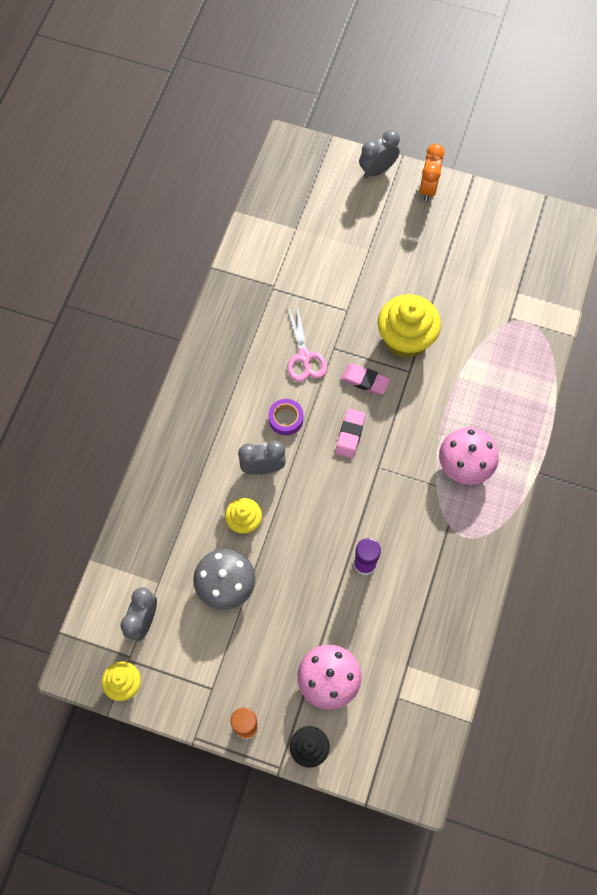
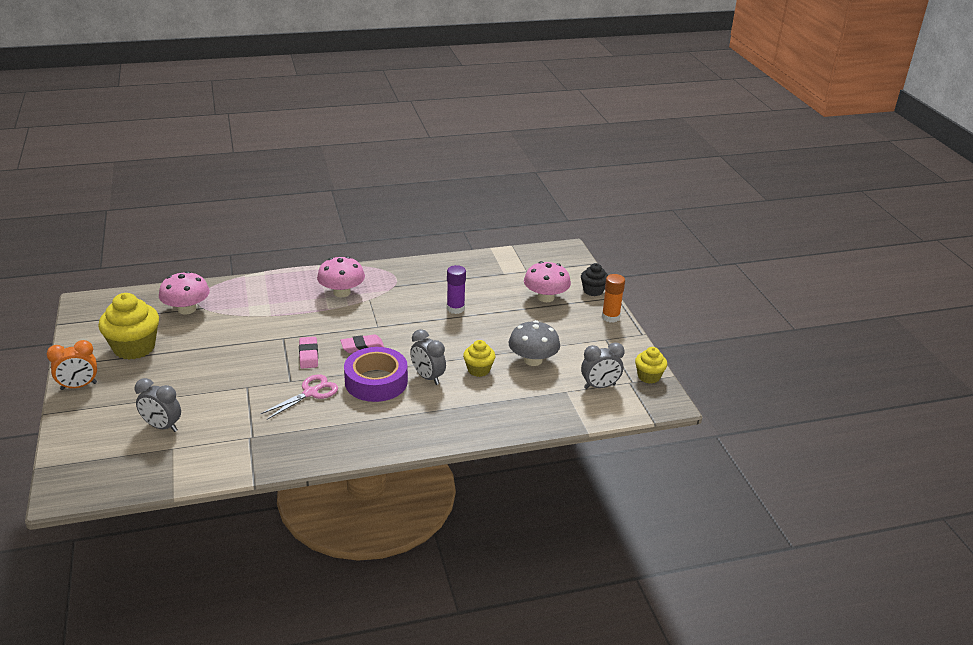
camera: 125 degrees left, 35 degrees down
(286, 419) = (376, 381): purple tape -> purple tape, size x1.94
(377, 170) = (70, 422): grey clock -> grey clock (162, 426)
(405, 339) = (253, 348): yellow cupcake -> yellow cupcake (134, 347)
(513, 307) = (187, 309): none -> pink mushroom

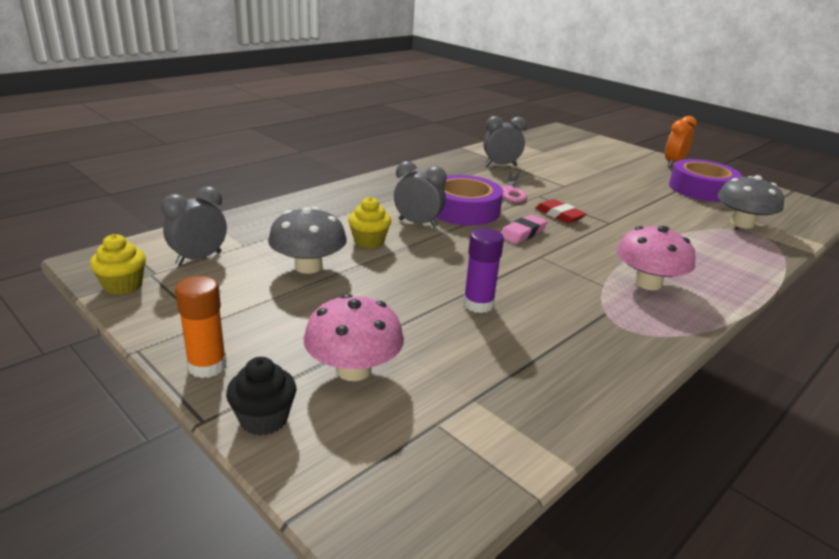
camera: 150 degrees right, 5 degrees down
(134, 347) = (701, 189): yellow cupcake -> purple tape
(162, 426) = (573, 157): grey clock -> grey clock (501, 165)
(187, 309) = (742, 223): pink mushroom -> grey mushroom
(308, 355) = (559, 215): pink eraser -> red eraser

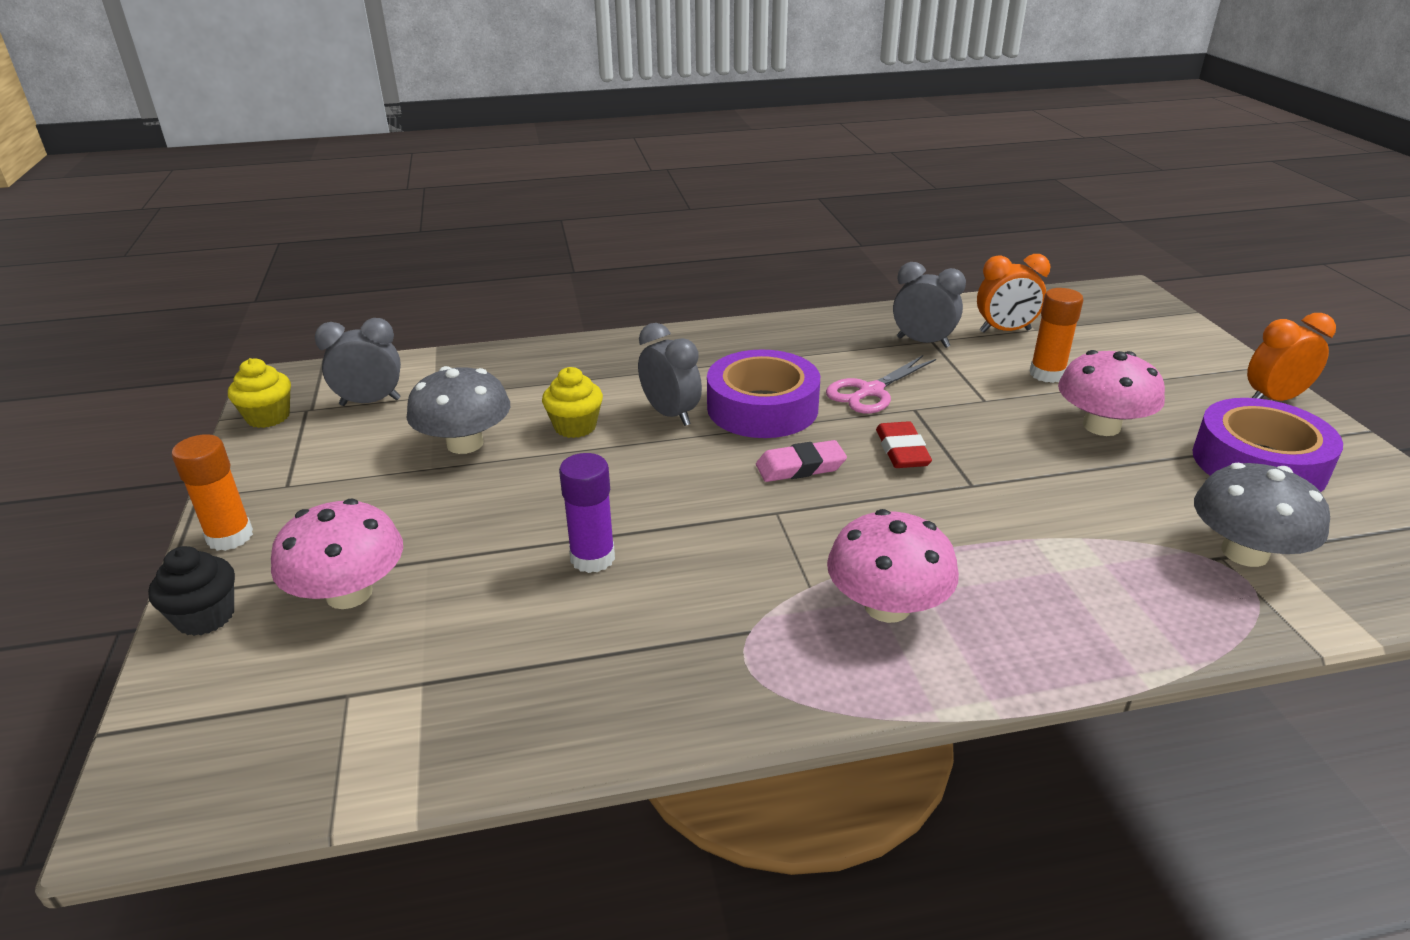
camera: 35 degrees right, 5 degrees up
(531, 154) = (1005, 331): none -> orange clock
(575, 169) = (1047, 374): none -> orange glue stick
(626, 187) = (1101, 426): none -> pink mushroom

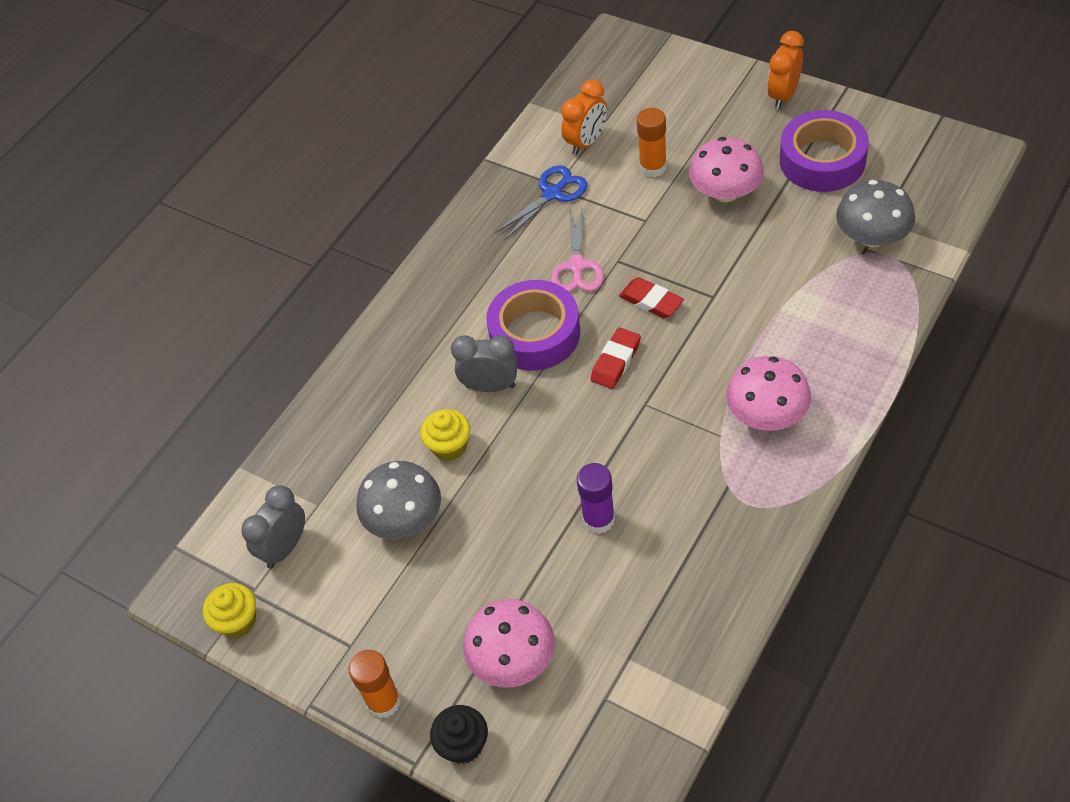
camera: 40 degrees left, 20 degrees up
(800, 467) = (615, 361): pink eraser -> red eraser
(923, 342) = (552, 194): grey clock -> blue scissors

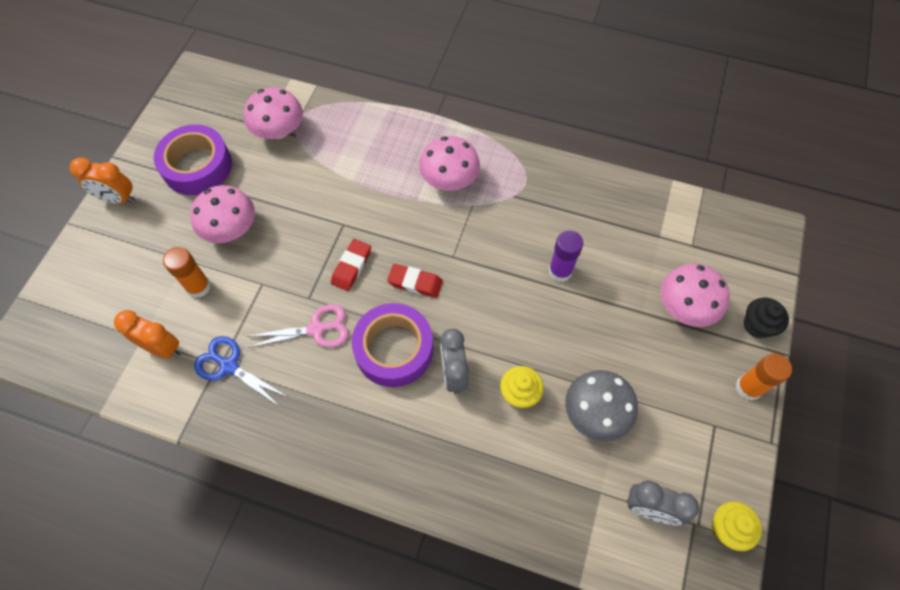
camera: 110 degrees left, 10 degrees up
(872, 236) = (279, 130): grey mushroom -> pink mushroom

